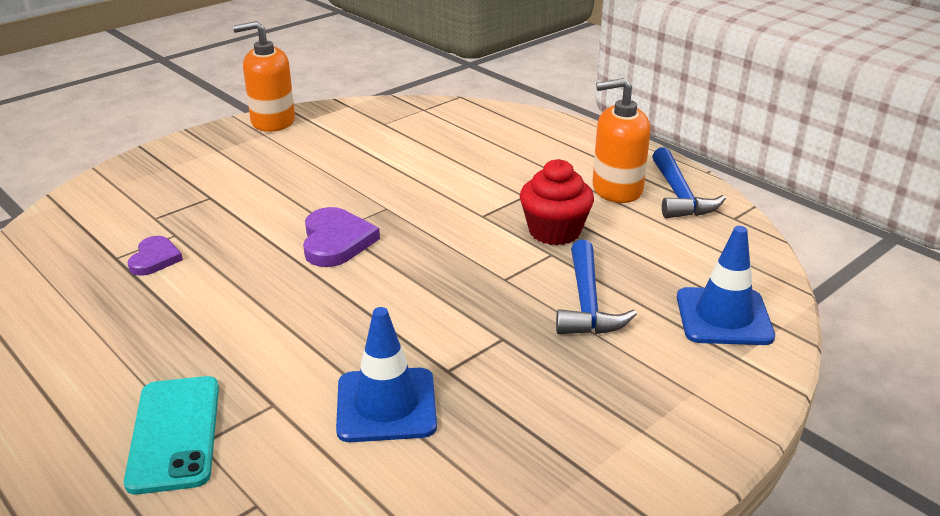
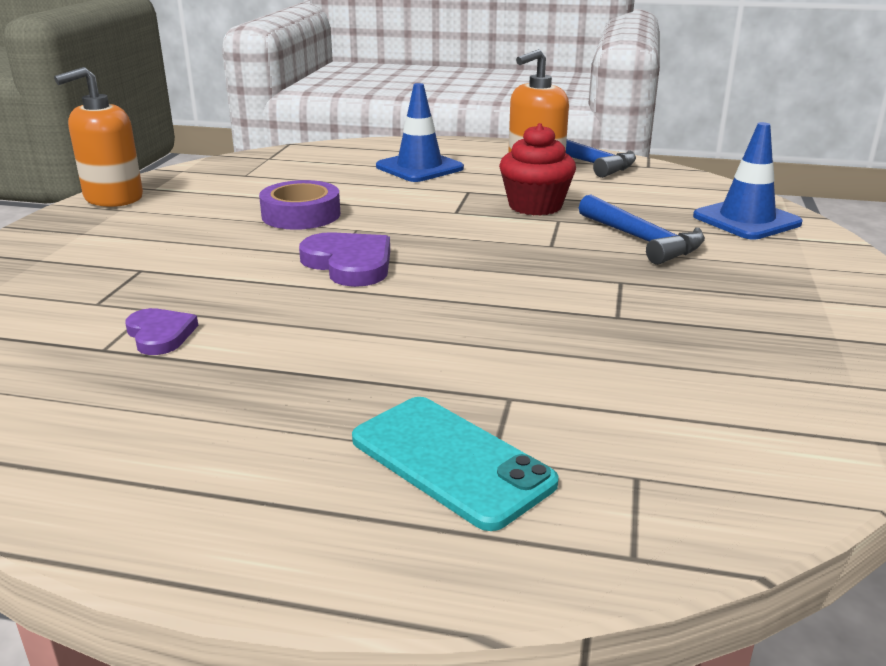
camera: 35 degrees left, 5 degrees down
(367, 180) = (301, 215): none -> purple tape
(386, 405) = (613, 357): blue traffic cone -> blue traffic cone (419, 168)

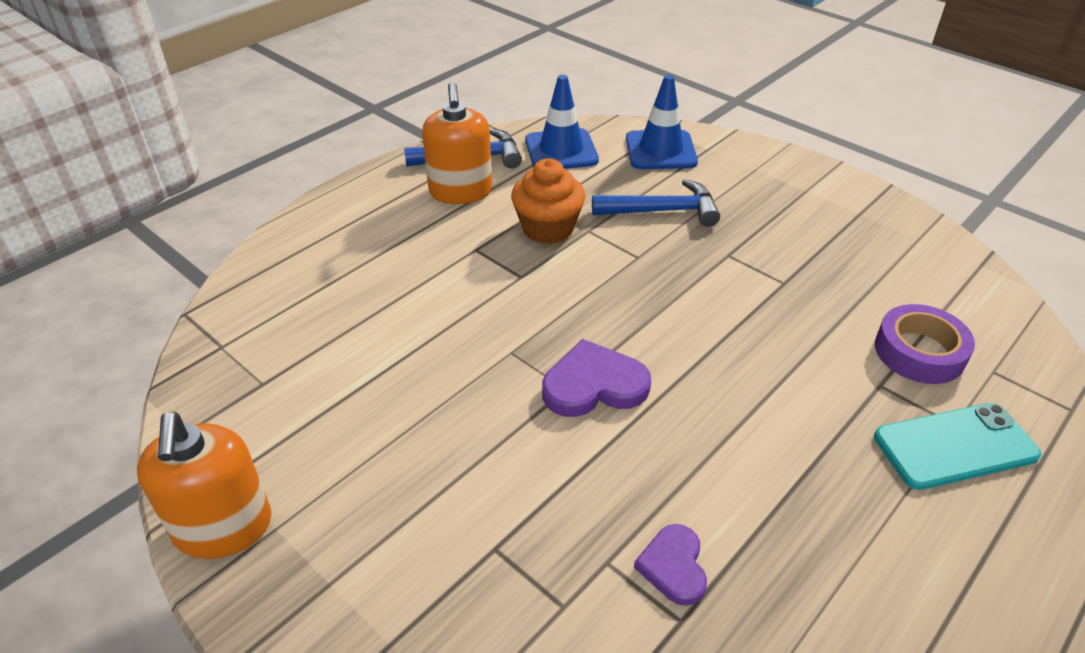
camera: 60 degrees left, 15 degrees up
(160, 334) = (673, 566): purple heart -> purple heart turned 90 degrees counterclockwise
(301, 215) = (439, 378): purple tape -> purple tape (919, 352)
(419, 168) = (380, 252): blue traffic cone -> blue traffic cone (561, 150)
(535, 206) = (548, 228): red cupcake -> orange cupcake

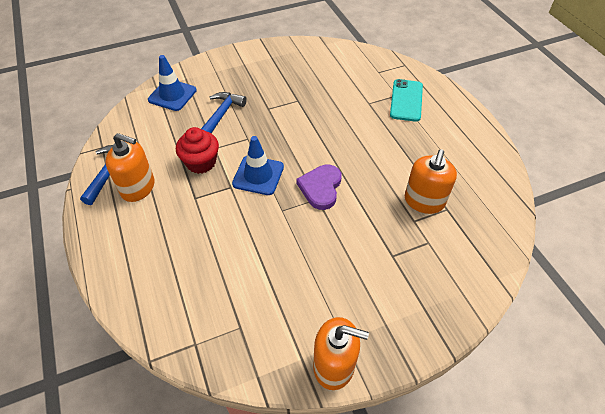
camera: 65 degrees left, 10 degrees up
(548, 228) = (201, 162): orange cupcake -> red cupcake
(561, 150) = (137, 131): blue traffic cone -> blue traffic cone (258, 175)
(673, 566) = (424, 201): purple heart -> orange soap dispenser
(919, 352) = (359, 84): purple tape -> none

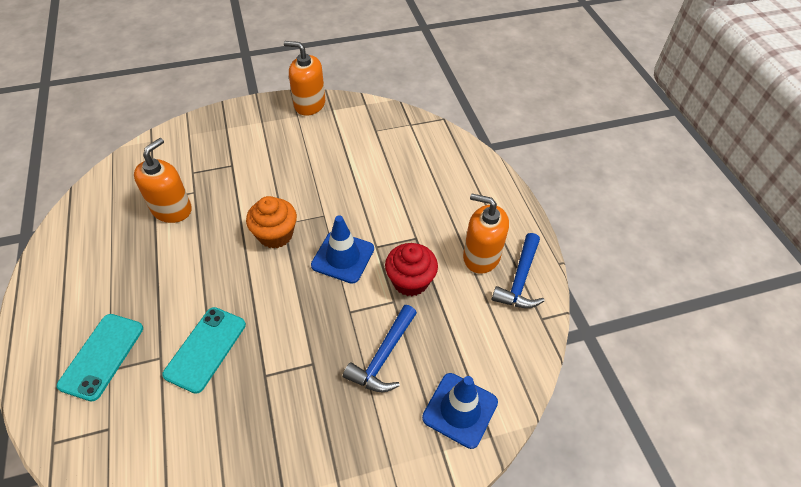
camera: 175 degrees left, 0 degrees up
(321, 188) = (275, 235): purple heart -> orange cupcake
(341, 109) = (206, 349): none -> turquoise phone

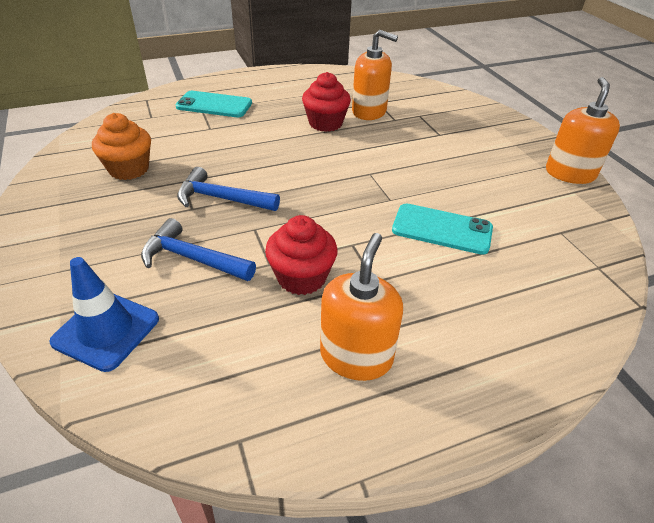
camera: 85 degrees right, 10 degrees down
(184, 248) = (325, 123): none -> red cupcake
(206, 349) = (215, 147): turquoise phone -> turquoise phone (442, 229)
(275, 235) = (353, 170): orange cupcake -> orange cupcake (129, 169)
(343, 257) = (331, 218): blue traffic cone -> none
(520, 280) = (316, 410): blue hammer -> blue hammer (221, 199)

